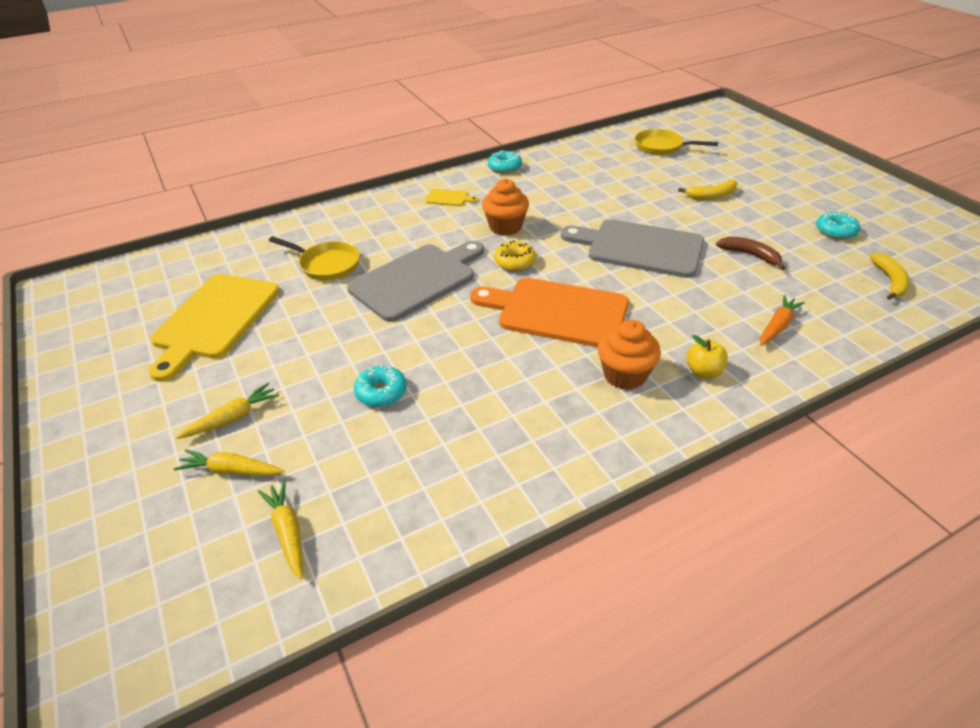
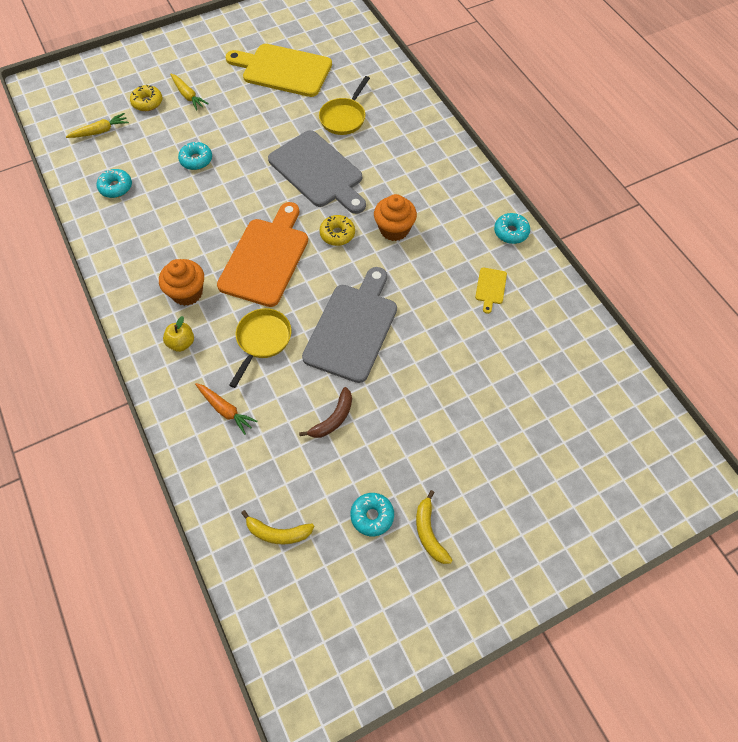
camera: 90 degrees right, 20 degrees up
(231, 470) = (147, 102): yellow carrot -> yellow donut
(431, 485) = (116, 187): none -> turquoise donut
(449, 198) = (447, 188): yellow cutting board -> yellow cutting board (490, 288)
(662, 147) = (571, 386): yellow pan -> yellow pan (262, 340)
(712, 195) = (451, 413): yellow banana -> yellow banana (429, 533)

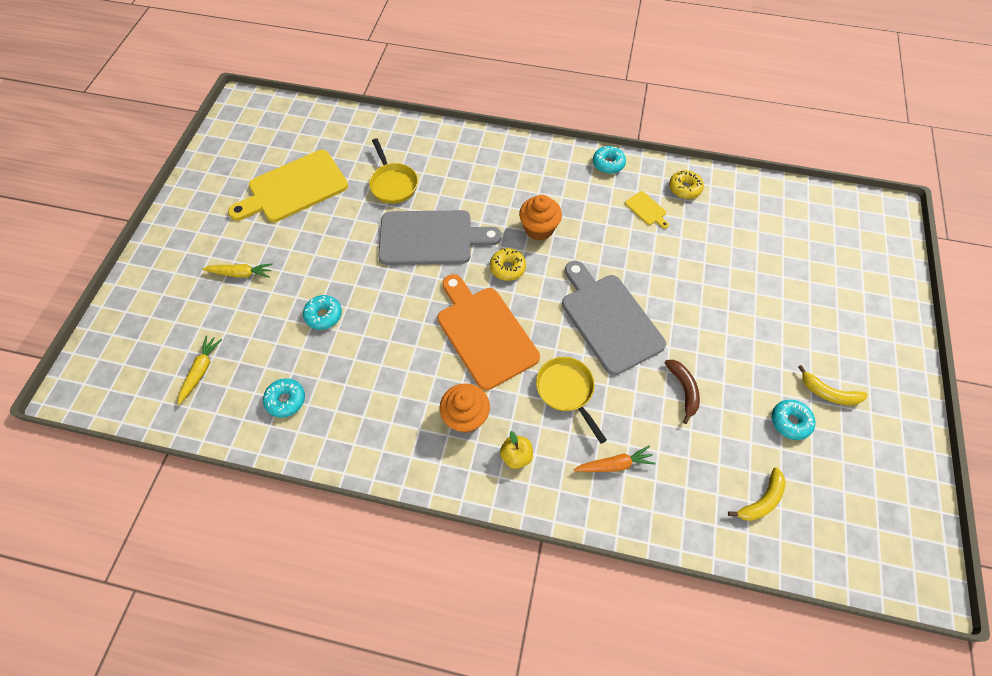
camera: 50 degrees left, 0 degrees up
(147, 102) = (211, 310): yellow donut -> yellow donut (684, 188)

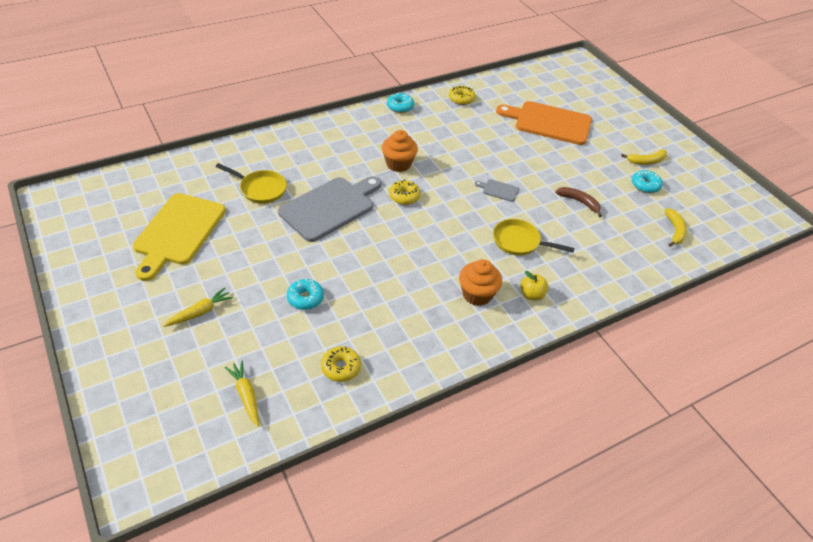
camera: 45 degrees left, 15 degrees down
(286, 400) = (341, 367): turquoise donut -> yellow donut
(484, 333) = (433, 241): orange cutting board -> orange cutting board (549, 122)
(609, 319) = (498, 190): grey cutting board -> grey cutting board, size x0.41
(614, 464) = (588, 262): orange carrot -> none
(646, 209) = (452, 120): yellow cutting board -> none

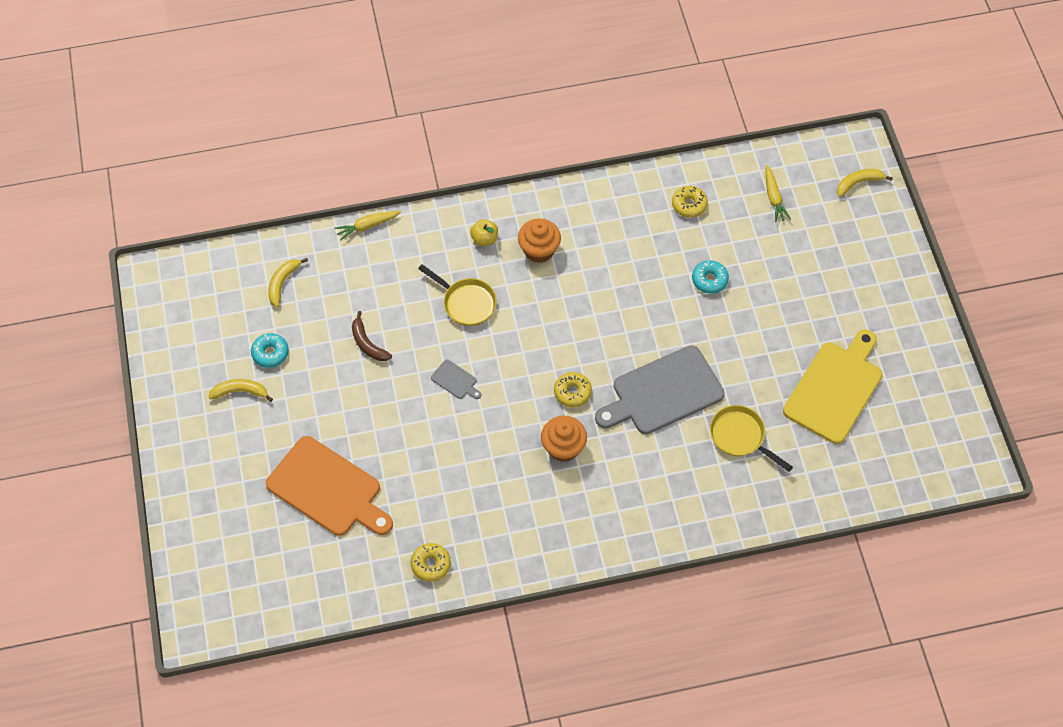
camera: 160 degrees left, 15 degrees up
(141, 435) = (858, 183): none -> yellow banana
(200, 312) = (811, 285): yellow carrot -> yellow carrot (367, 226)
(400, 107) = (526, 562): turquoise donut -> none

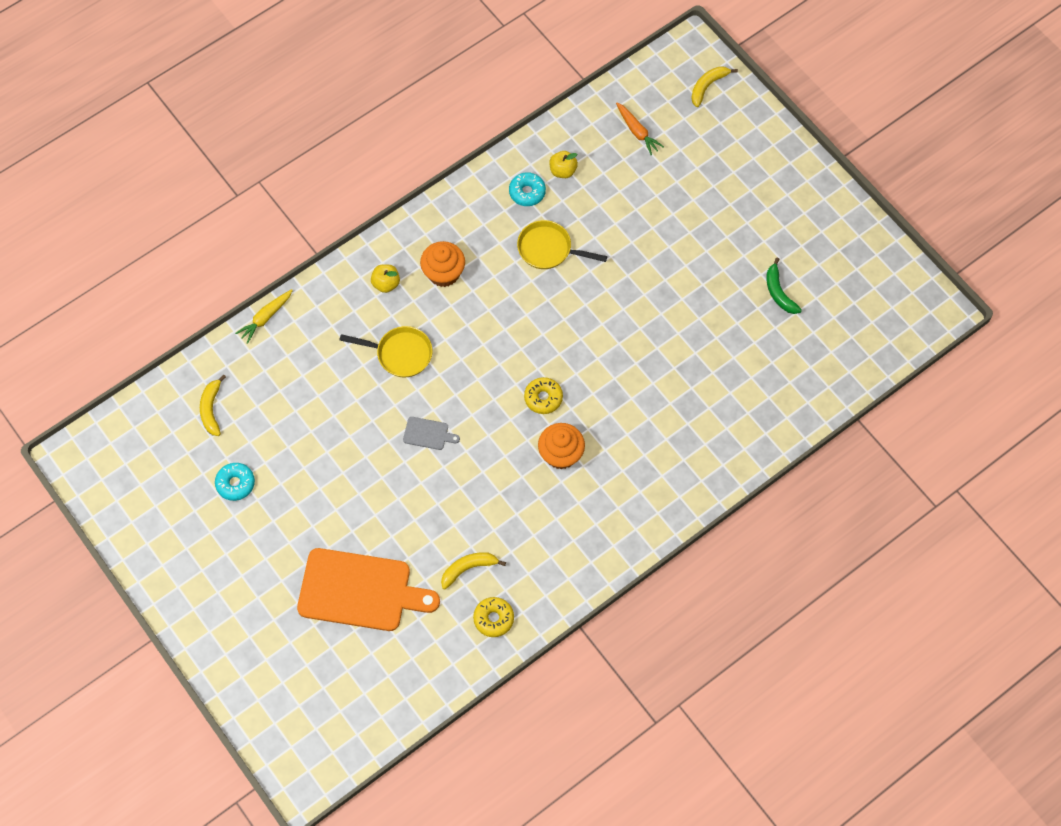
camera: 25 degrees left, 5 degrees up
(240, 392) = (226, 534): yellow banana -> yellow banana (468, 568)
(367, 344) = (326, 434): brown banana -> none
(663, 392) = (626, 362): grey cutting board -> none
(689, 205) = (563, 171): yellow donut -> yellow apple
(709, 280) = (617, 236): turquoise donut -> turquoise donut (527, 192)
(740, 437) = (716, 374): yellow pan -> yellow pan (548, 249)
(773, 197) = (637, 132): yellow carrot -> orange carrot
(835, 388) = (779, 292): yellow cutting board -> green banana

